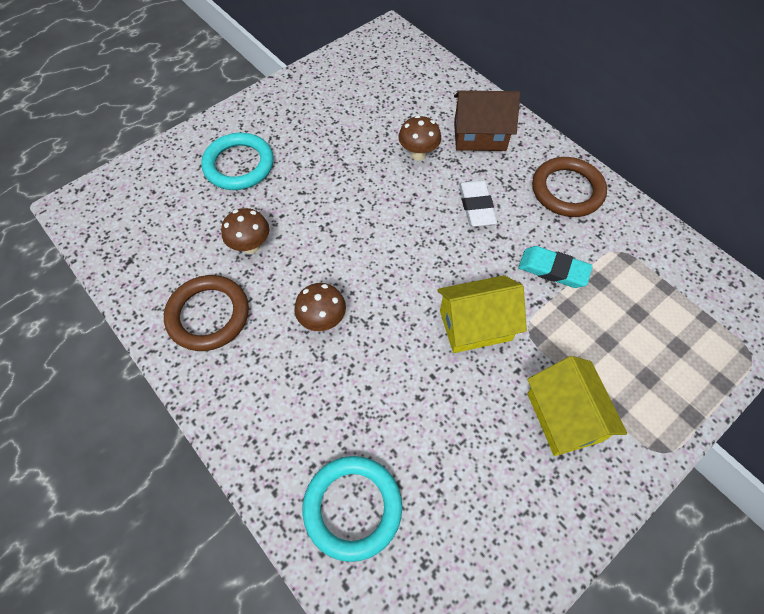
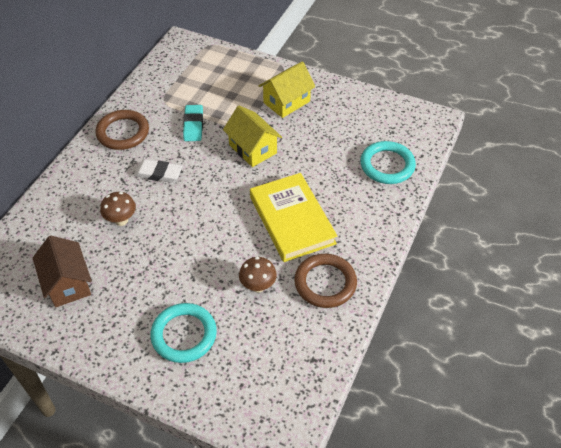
camera: 115 degrees left, 10 degrees down
(323, 320) = (292, 220): brown mushroom -> yellow book
(476, 206) = (158, 173): white eraser -> white eraser turned 45 degrees clockwise
(479, 136) = (86, 190): brown house -> brown house (67, 283)

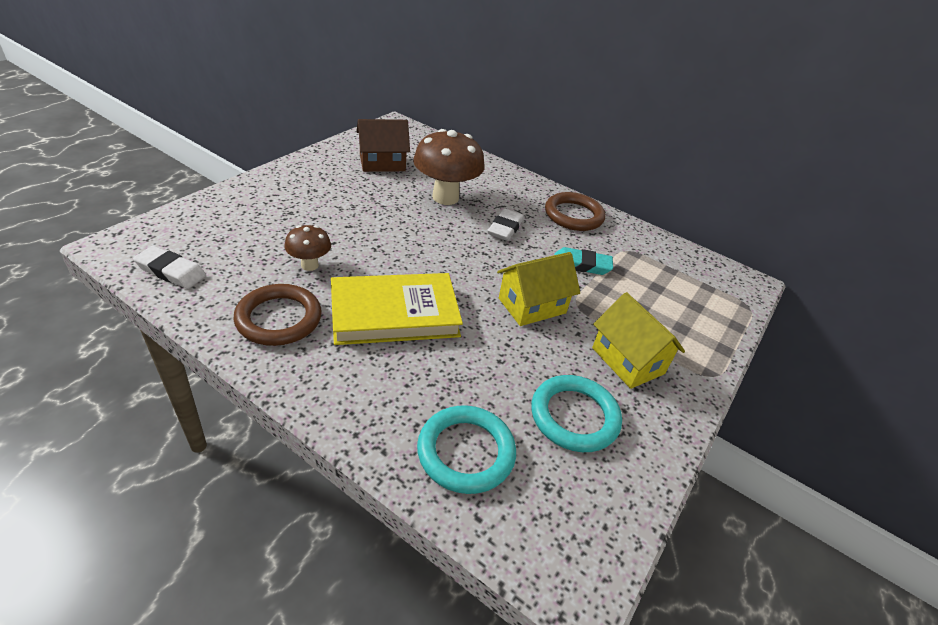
camera: 95 degrees right, 10 degrees down
(121, 220) = (445, 197): brown mushroom -> brown mushroom, size x1.90
(184, 335) = (283, 209): turquoise ring -> turquoise ring (574, 416)
(303, 376) = (171, 271): none -> white eraser

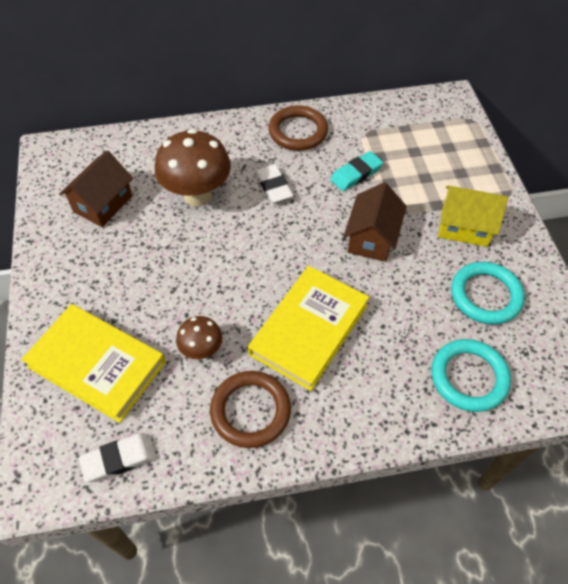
camera: 40 degrees left, 15 degrees up
(245, 223) = (97, 364): none -> yellow book
(532, 305) = (372, 238): yellow house -> brown house

